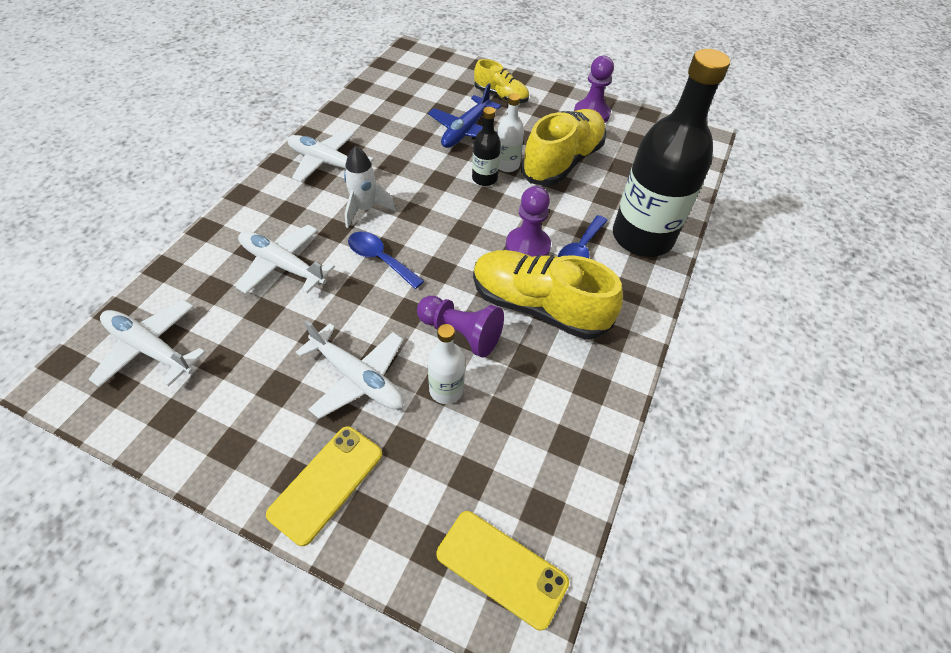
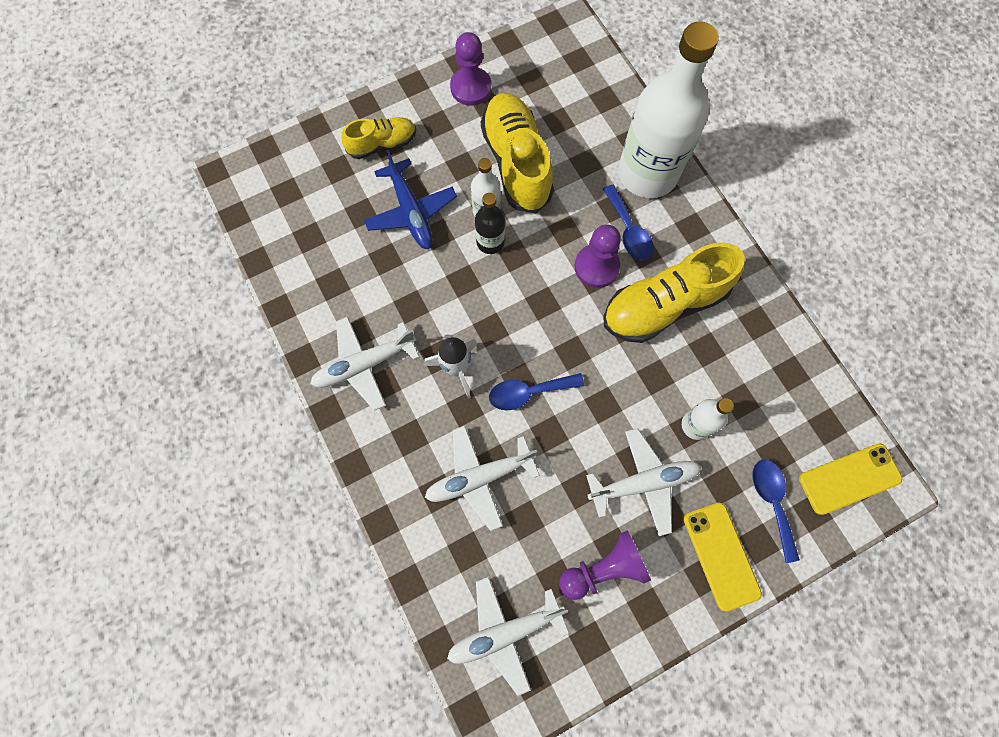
camera: 50 degrees left, 20 degrees up
(417, 501) = (772, 502): none -> blue spoon
(460, 333) = (650, 380): purple pawn -> purple pawn (603, 568)
(642, 237) = (647, 173): black bottle -> white bottle

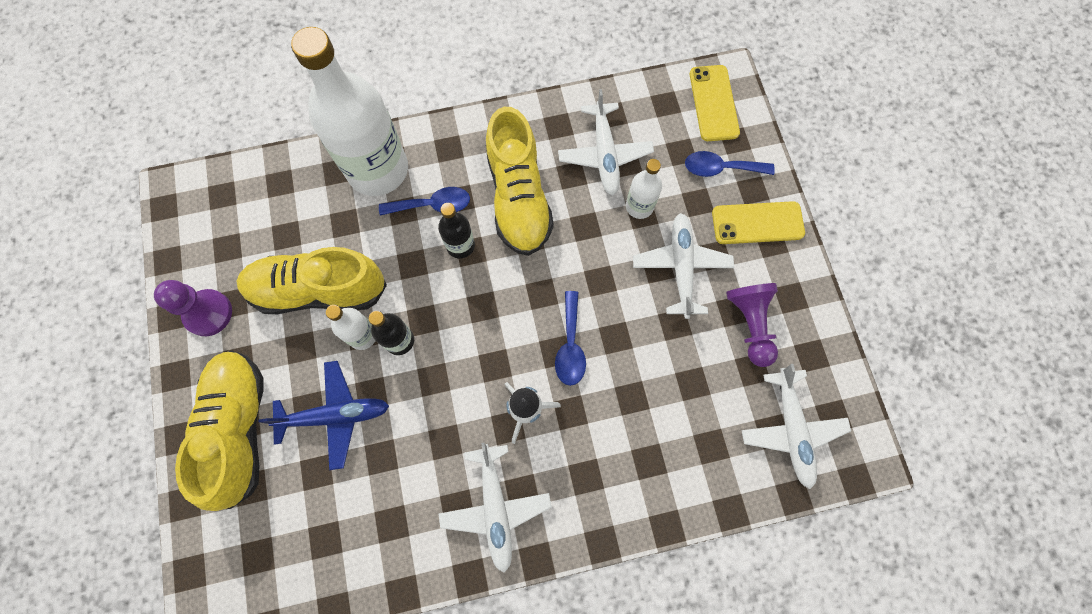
camera: 75 degrees left, 0 degrees up
(382, 144) = (239, 428): yellow shoe -> yellow shoe, size x1.77
(480, 477) = (643, 415): white plane -> white plane (604, 154)
(596, 267) = (460, 245): purple pawn -> black bottle

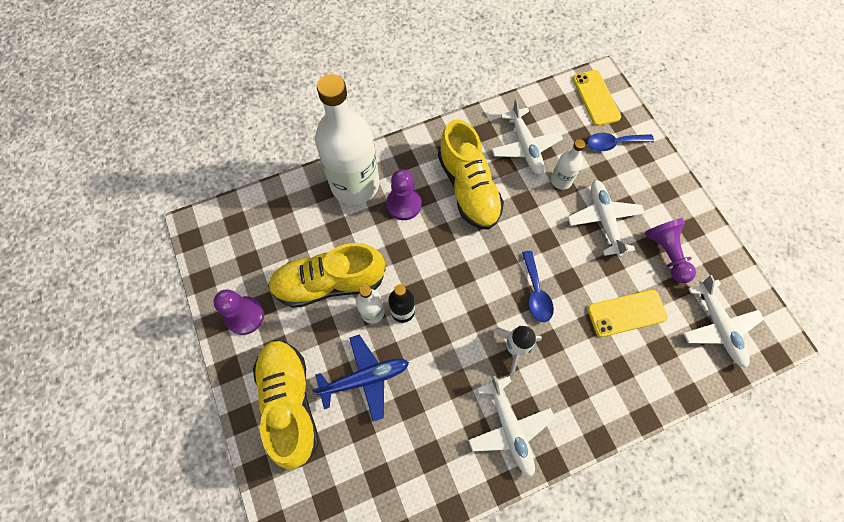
camera: 10 degrees left, 5 degrees down
(432, 205) = (404, 204): blue spoon -> purple pawn
(460, 245) = (433, 231): black bottle -> none
(757, 223) = (651, 179): yellow phone -> yellow phone (626, 313)

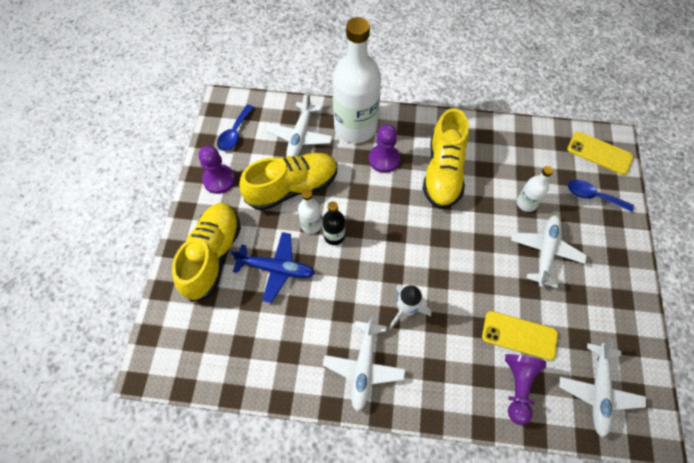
camera: 30 degrees right, 5 degrees down
(329, 283) = (292, 188): yellow shoe -> yellow shoe turned 135 degrees clockwise
(525, 146) = (511, 163): white plane -> white plane (300, 136)
(536, 292) = (450, 278): blue spoon -> blue spoon (234, 133)
(595, 98) = (599, 153): yellow phone -> yellow phone turned 75 degrees counterclockwise
(666, 253) = (586, 307): purple pawn -> purple pawn (518, 387)

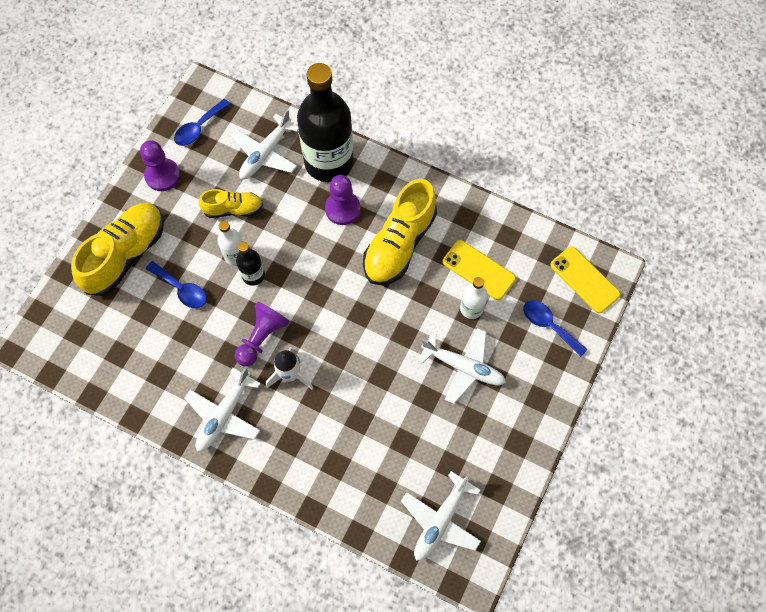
camera: 20 degrees right, 5 degrees up
(276, 269) = (181, 289): blue plane -> blue spoon
(292, 188) = (233, 209): yellow shoe -> yellow shoe, size x0.56
(355, 127) = (329, 162): white bottle -> black bottle
(518, 387) = (363, 487): purple pawn -> purple pawn (262, 338)
(519, 335) = (391, 440): yellow phone -> yellow phone (478, 270)
(545, 252) = (463, 367): white plane -> white plane turned 75 degrees clockwise

